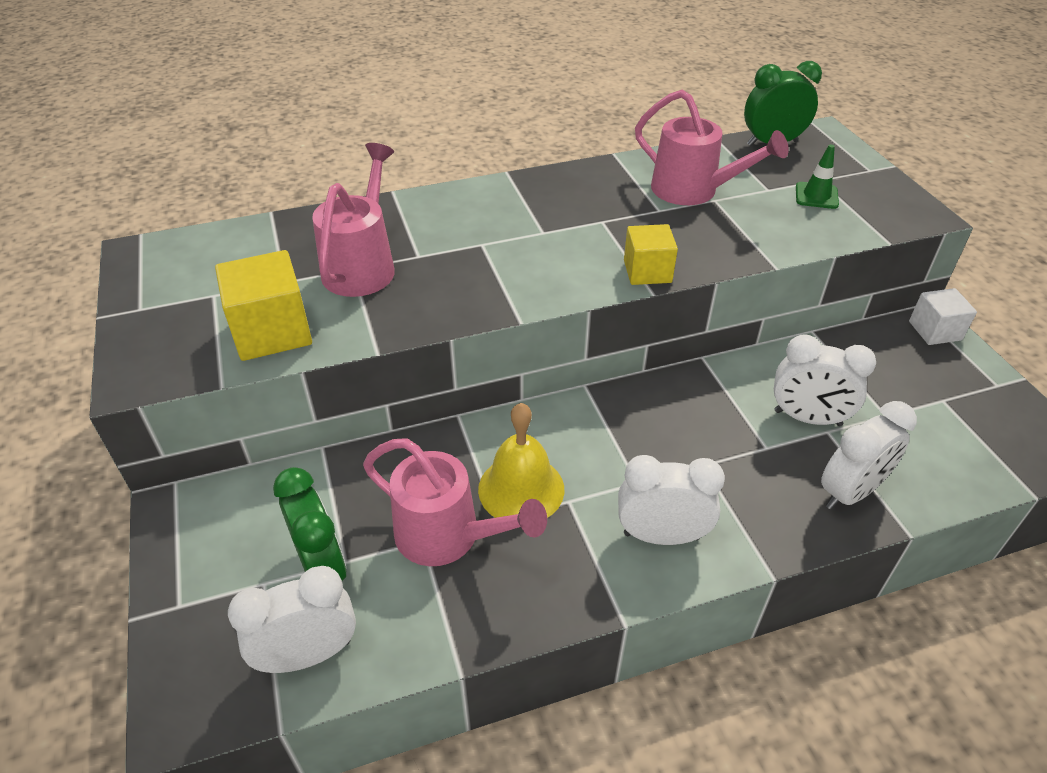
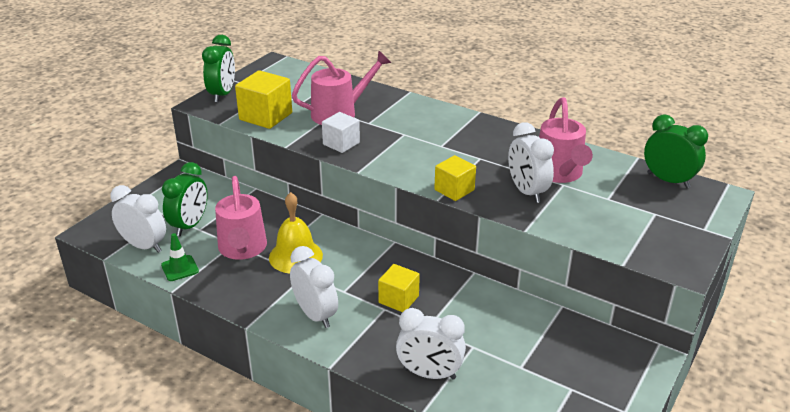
camera: 50 degrees right, 10 degrees down
(144, 343) = (222, 94): none -> green clock
(697, 443) = (398, 299): none -> yellow cube
(807, 418) = (473, 334): white clock -> white clock (527, 192)
(816, 196) = (631, 218): green traffic cone -> green traffic cone (180, 268)
(935, 331) = (644, 361): white cube -> white cube (341, 143)

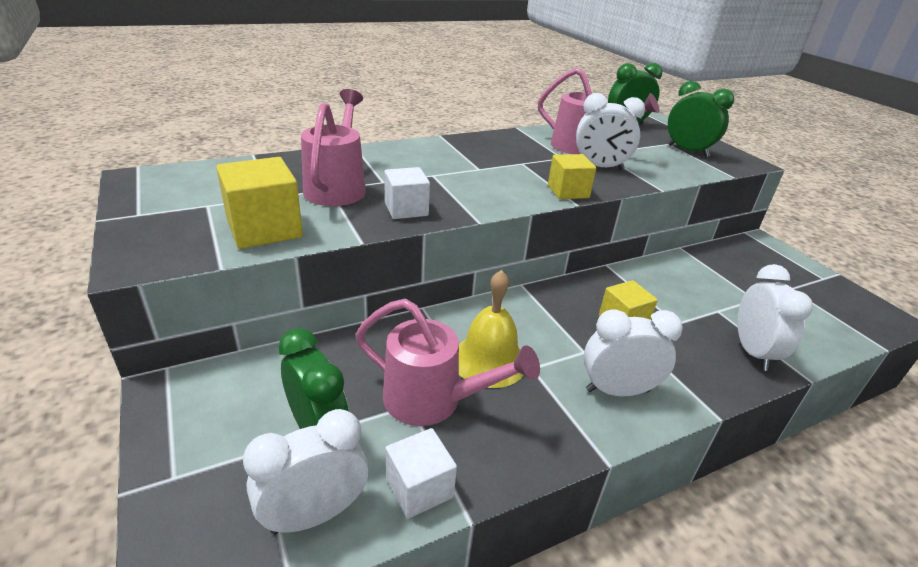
camera: 60 degrees left, 0 degrees up
(180, 268) = (419, 488): green traffic cone -> white cube
(222, 94) = (143, 237): green clock -> green clock (688, 151)
(429, 374) = (752, 352): white clock -> white clock turned 45 degrees counterclockwise

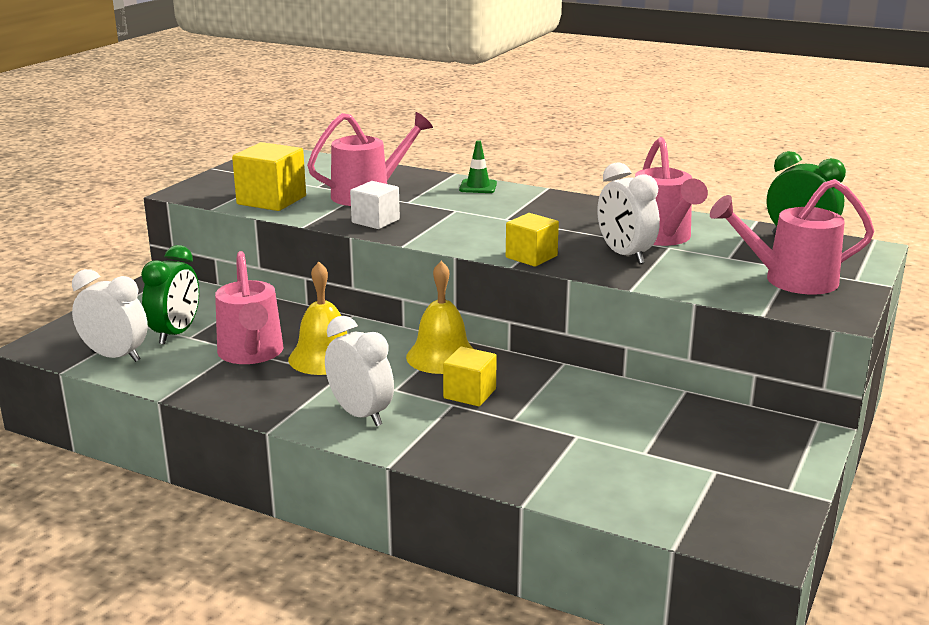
camera: 55 degrees right, 10 degrees down
(398, 150) = (478, 187): none -> green traffic cone
(419, 488) = (168, 376): white cube -> none
(548, 304) = (442, 356): none -> yellow bell
(688, 151) = (790, 280): green clock -> pink watering can
(752, 352) = (524, 465): white clock -> none

